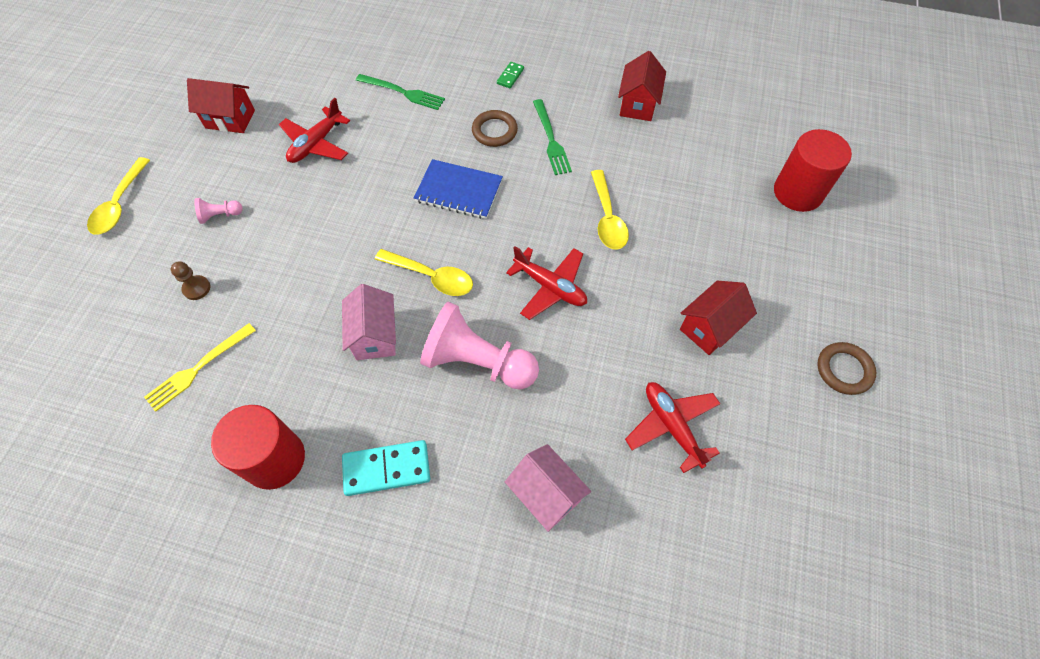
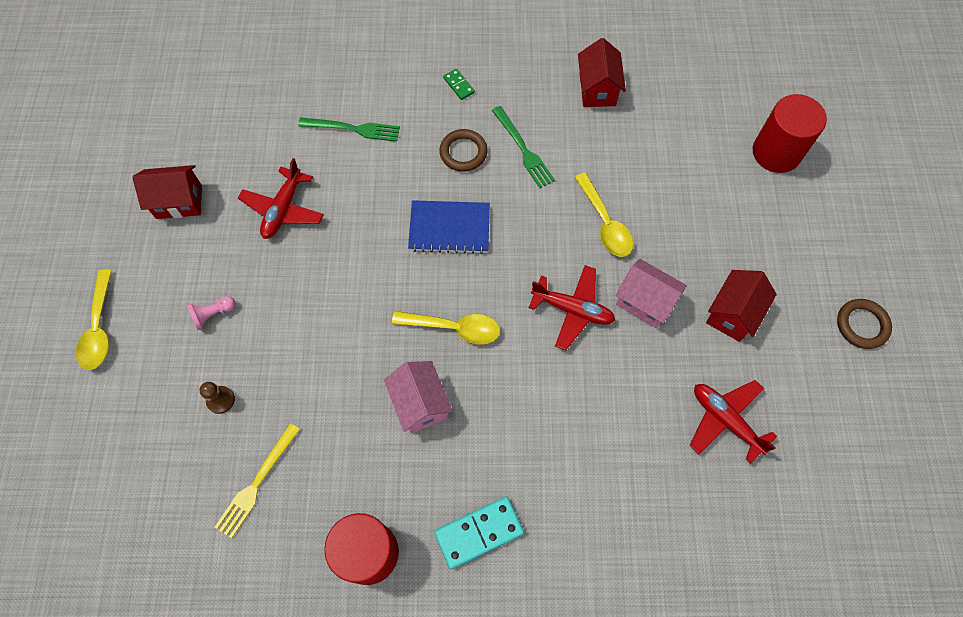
camera: 15 degrees left, 5 degrees up
(478, 362) = (528, 404): pink pawn -> none
(510, 76) = (459, 85): green domino -> green domino turned 45 degrees counterclockwise
(546, 494) = (633, 516): pink house -> pink house (644, 302)

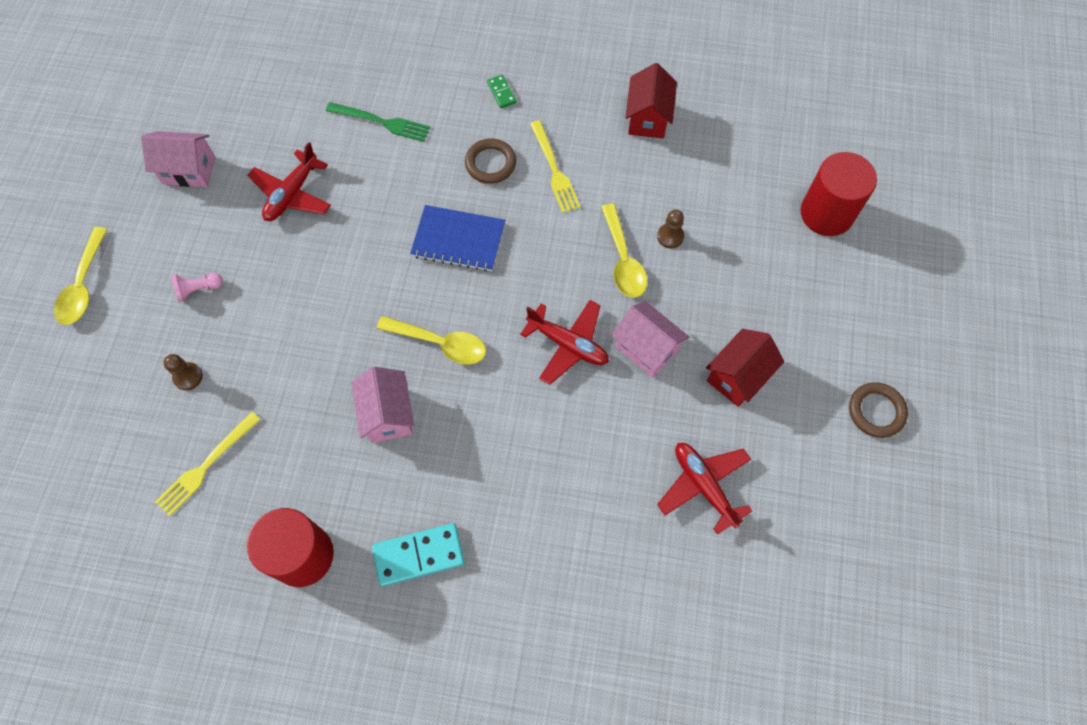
camera: 10 degrees right, 0 degrees up
(179, 202) = (189, 170): red house -> pink house
(523, 149) = (554, 170): green fork -> yellow fork
(642, 195) = (670, 236): none -> brown pawn

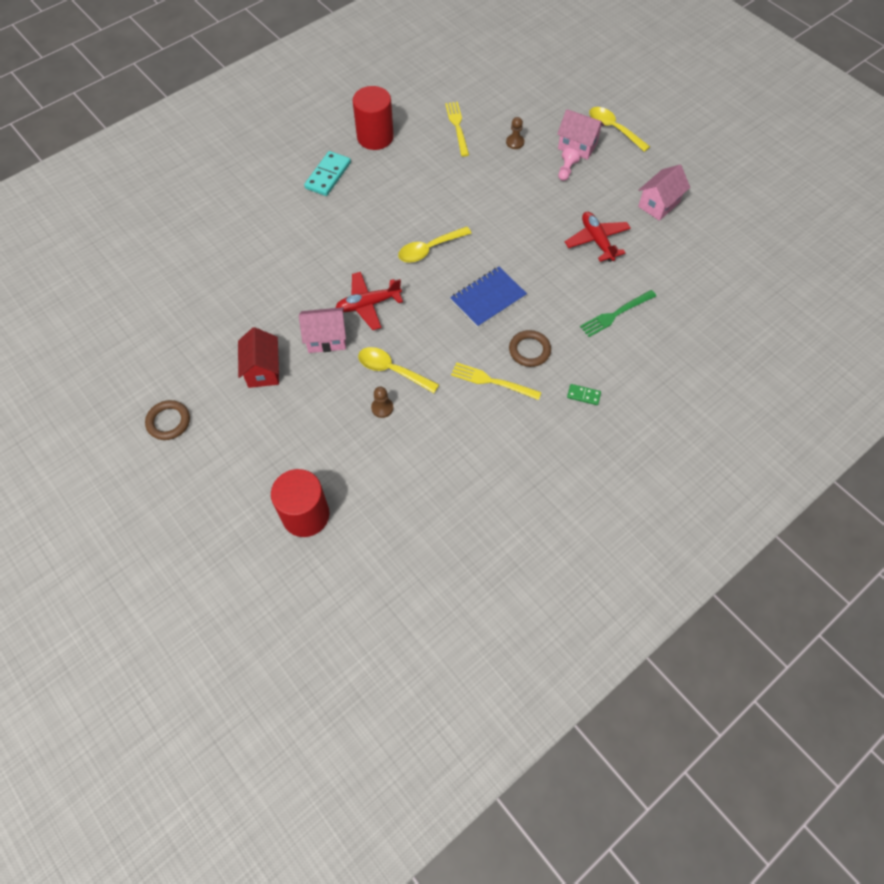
camera: 130 degrees right, 5 degrees down
(388, 415) = (411, 204): pink house -> pink house (577, 146)
(648, 118) = (483, 468): red house -> none
(703, 486) = (229, 307): red plane -> none

